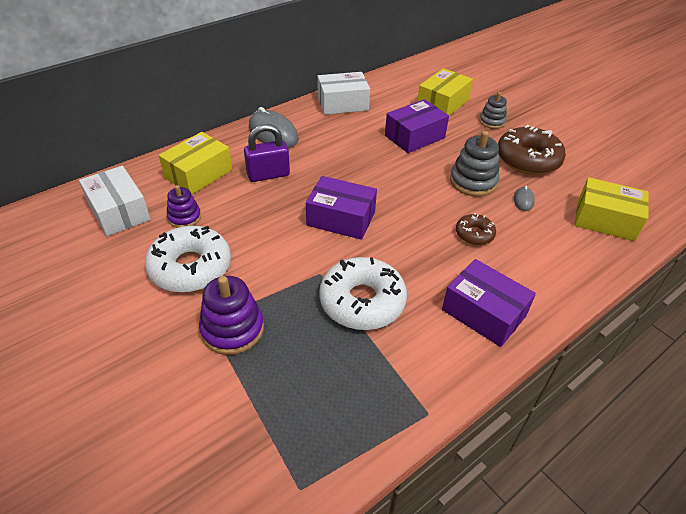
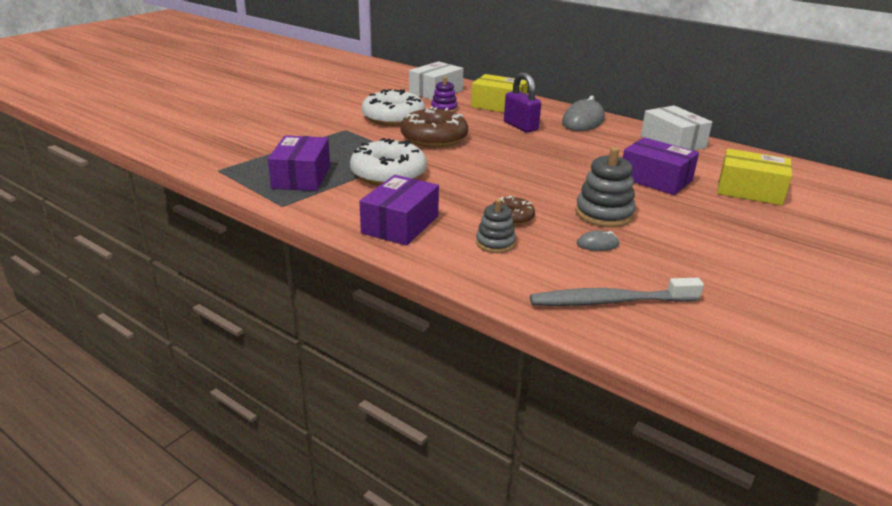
camera: 75 degrees right, 15 degrees down
(232, 329) = (341, 137): purple stacking toy -> none
(341, 218) = (485, 157): purple box -> purple box (301, 177)
(492, 121) = (751, 222): grey stacking toy -> grey stacking toy (495, 243)
(528, 159) = (691, 247): brown donut -> brown donut (434, 138)
(605, 220) = (610, 301): yellow box -> grey toothbrush

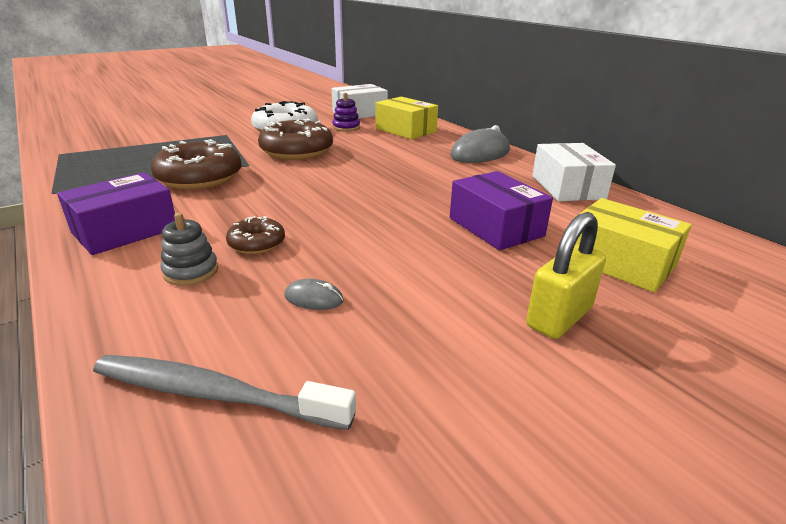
camera: 20 degrees right, 0 degrees up
(301, 177) = (116, 169): purple box -> none
(388, 174) = (199, 178): white donut -> brown donut
(520, 126) = (402, 151): purple padlock -> none
(604, 214) = (375, 259): grey stacking toy -> none
(745, 228) = (559, 317): none -> yellow padlock

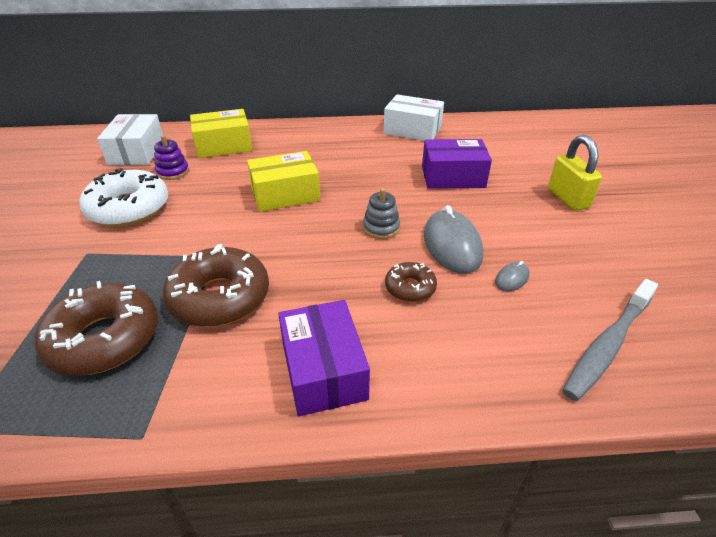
camera: 60 degrees left, 10 degrees up
(191, 271) = (440, 334): grey stacking toy -> grey stacking toy (381, 228)
(297, 151) = (209, 218): brown donut -> brown donut (104, 339)
(480, 153) = (320, 135): grey mouse -> grey mouse (452, 245)
(620, 262) = (520, 157): yellow box -> yellow box (285, 194)

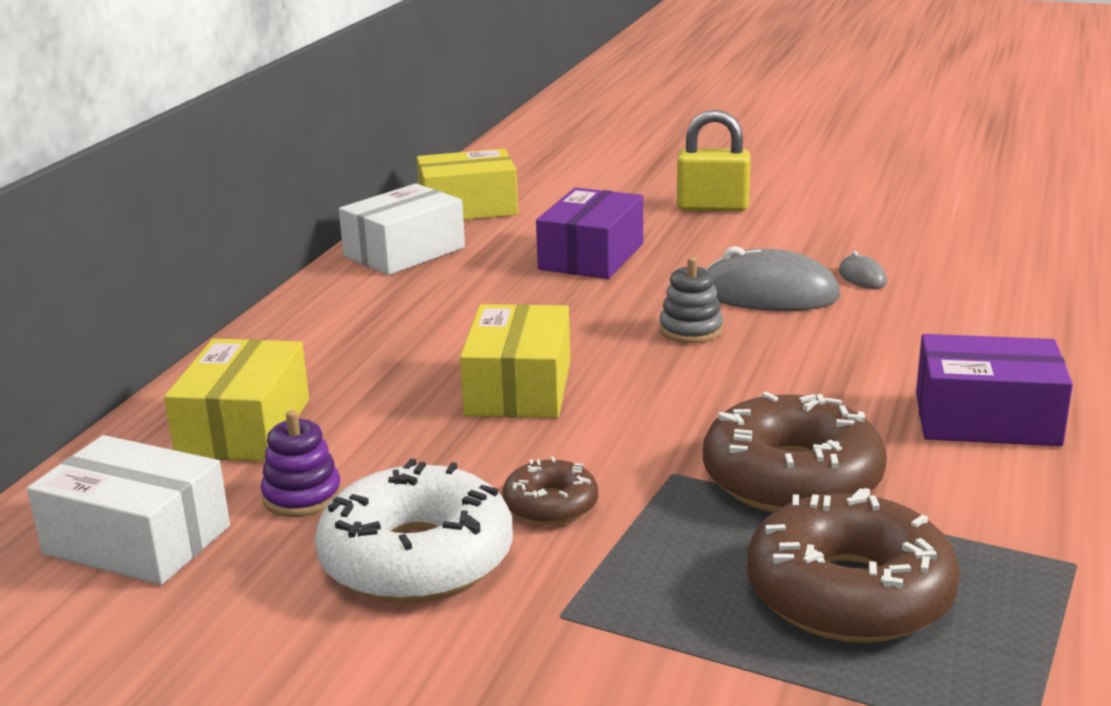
camera: 65 degrees left, 15 degrees down
(410, 287) = (847, 337): brown donut -> brown donut (550, 505)
(482, 130) = (468, 208): none -> yellow box
(607, 345) = (999, 262): grey toothbrush -> none

